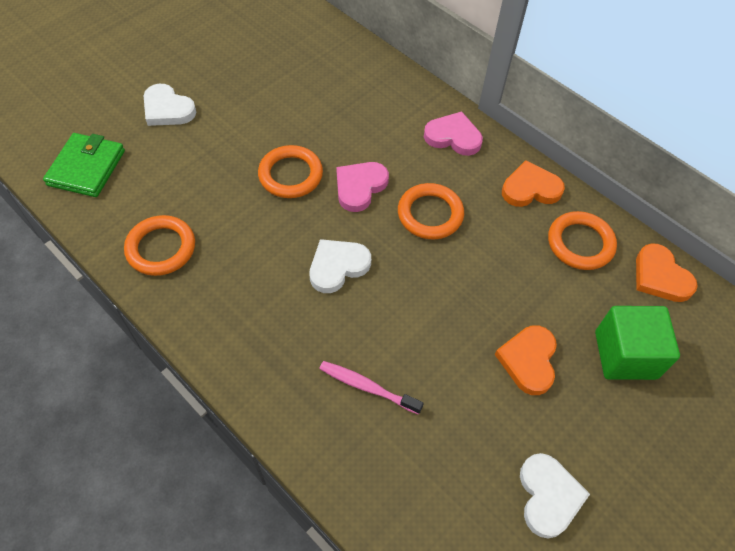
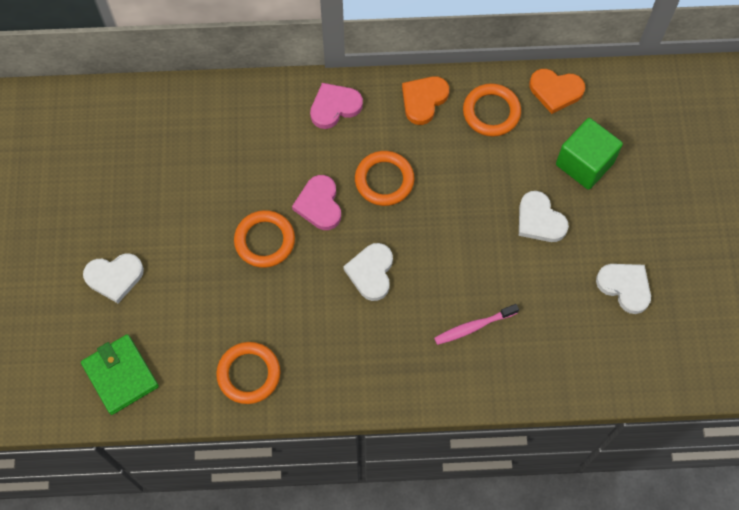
camera: 45 degrees left, 10 degrees up
(528, 360) = (539, 220): orange heart -> white heart

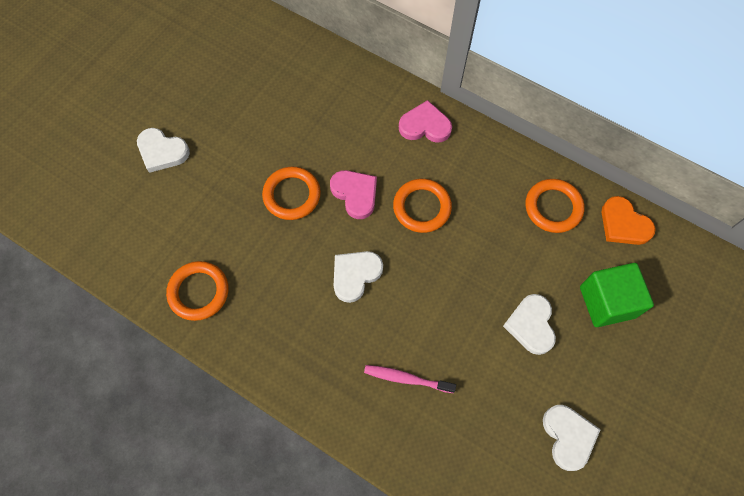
camera: 35 degrees right, 0 degrees up
(120, 375) = (107, 228): green wallet -> none
(319, 204) = (355, 194): pink heart -> pink heart turned 120 degrees clockwise
(423, 100) = (502, 163): orange heart -> none

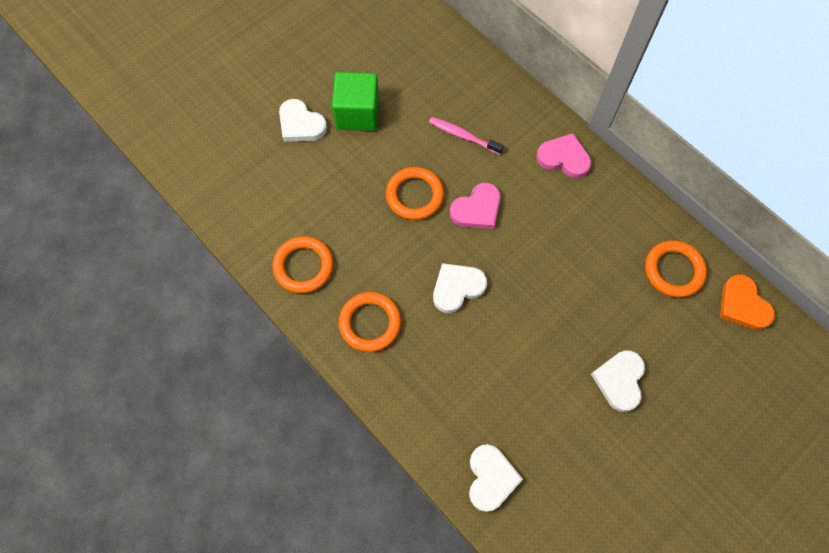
camera: 15 degrees right, 0 degrees up
(355, 194) = (477, 209): pink heart -> pink heart turned 75 degrees clockwise
(406, 378) = (482, 400): pink toothbrush -> pink toothbrush (463, 136)
(422, 207) = (539, 238): orange ring -> orange ring (370, 323)
(568, 436) = (628, 498): white heart -> white heart (490, 478)
(607, 302) = (704, 378): green cube -> green cube (357, 113)

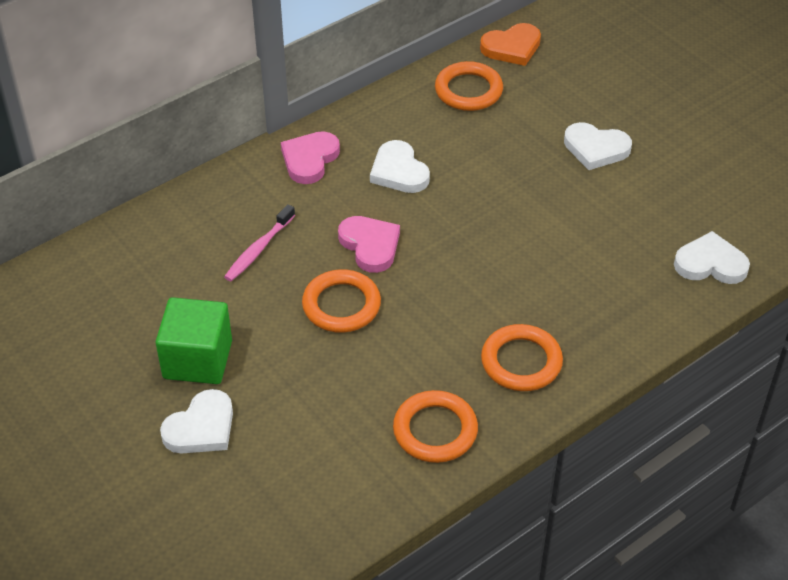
camera: 85 degrees left, 20 degrees down
(457, 288) = (477, 273): white heart -> white heart (399, 171)

